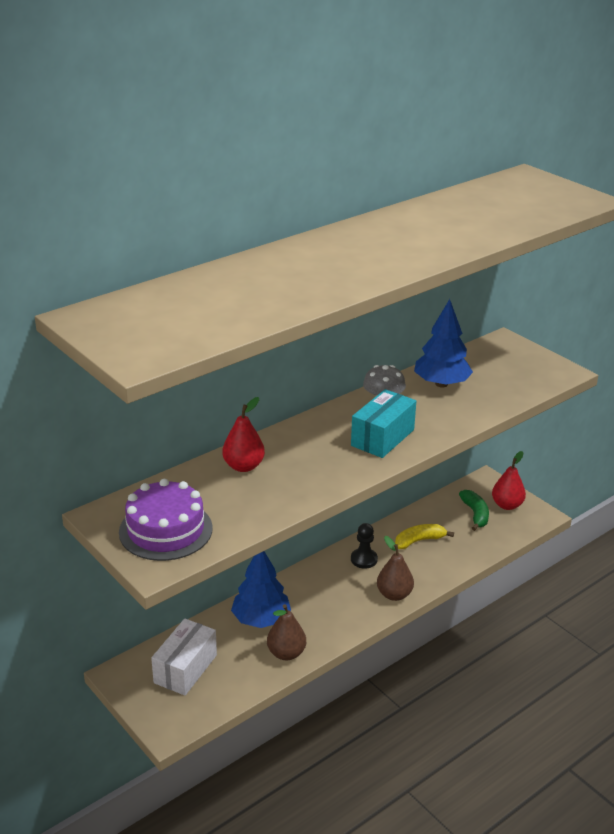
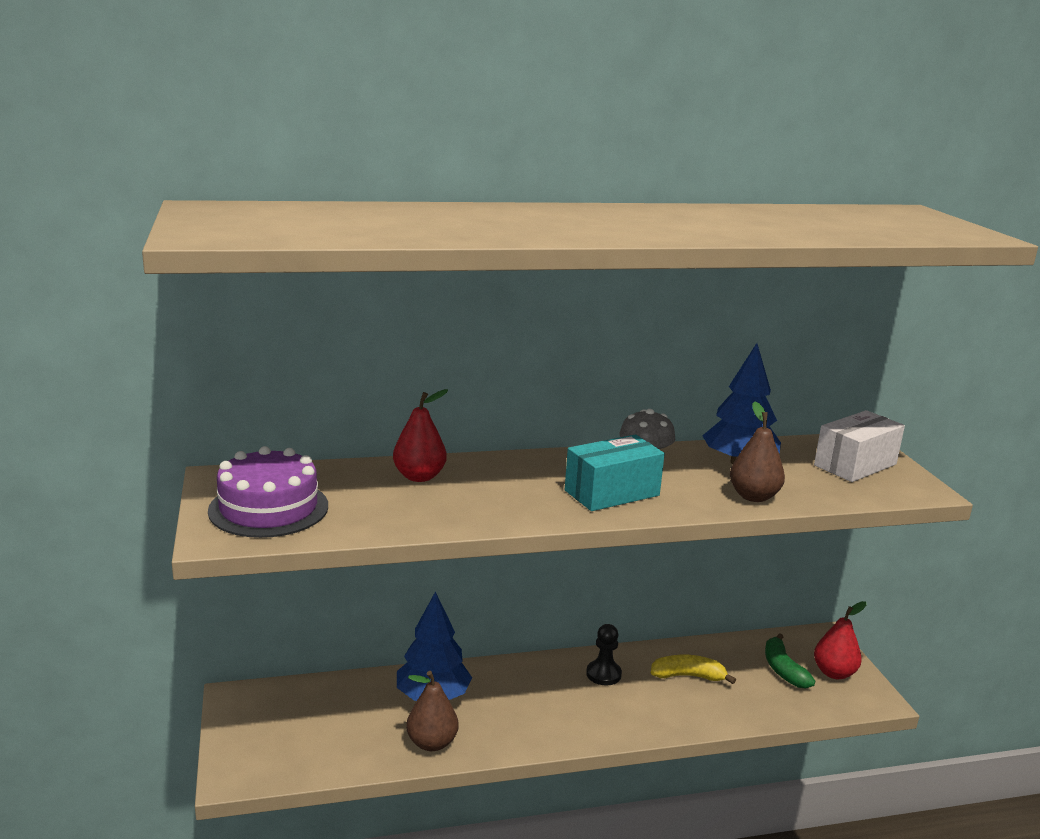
camera: 25 degrees right, 10 degrees down
(185, 669) = (308, 718): white box -> white box (855, 465)
(394, 594) = (612, 724): brown pear -> brown pear (753, 496)
(475, 514) = (783, 670): green banana -> green banana turned 150 degrees clockwise

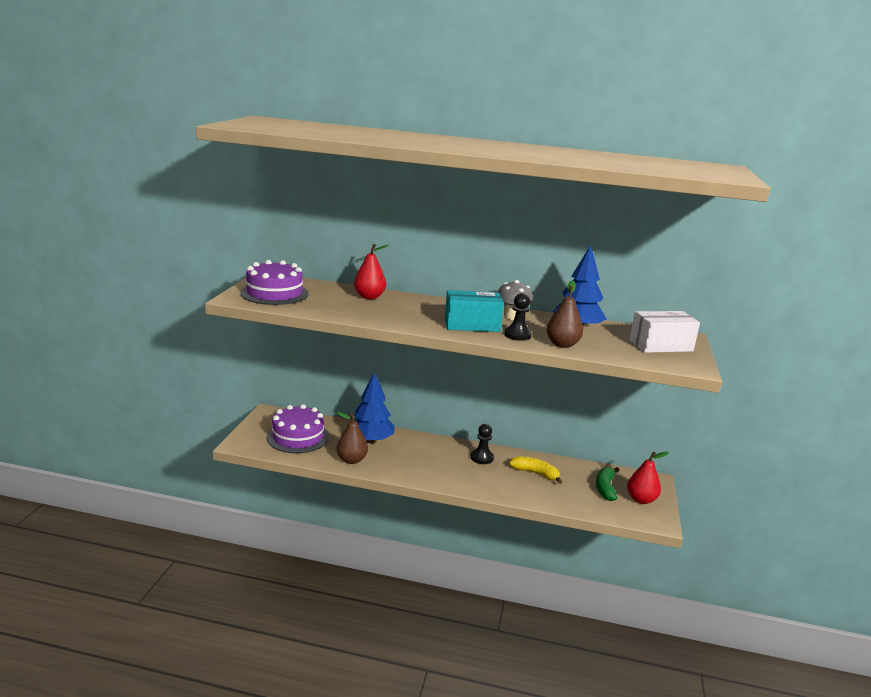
camera: 25 degrees right, 0 degrees up
(318, 728) = (298, 437): none -> purple cake
(685, 495) = (517, 335): none -> black pawn

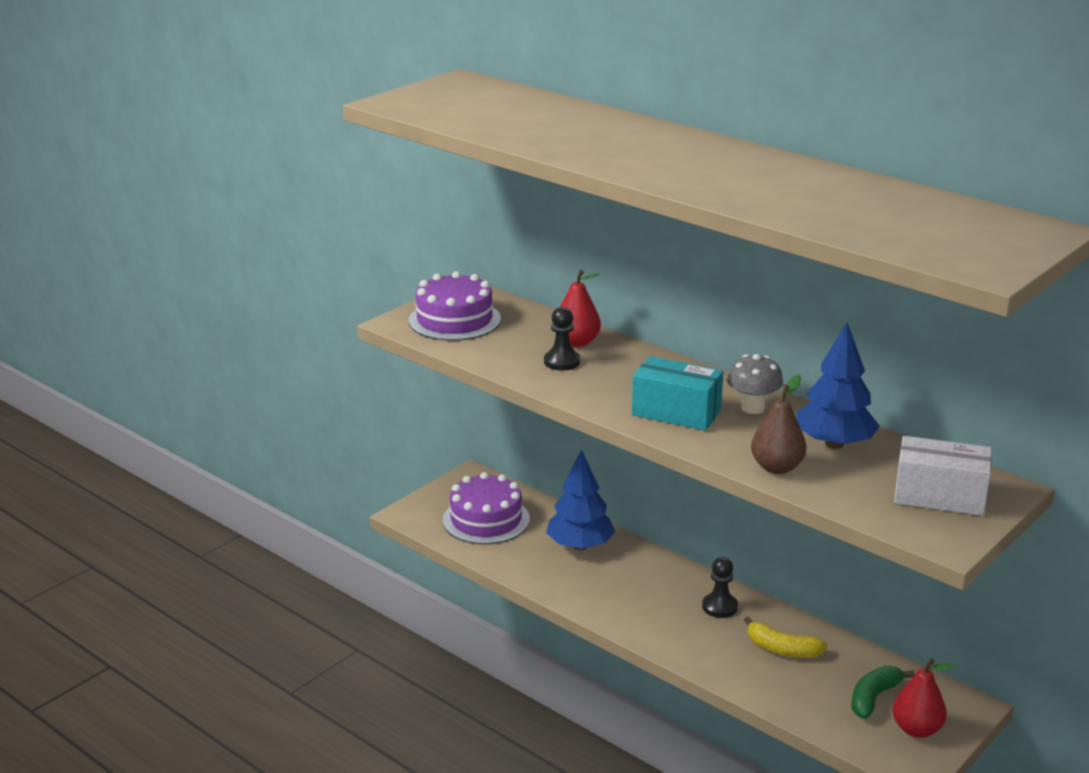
camera: 30 degrees right, 5 degrees up
(351, 460) = (533, 568): brown pear -> none
(517, 335) = (726, 440): black pawn -> black pawn (562, 362)
(535, 473) = (782, 649): yellow banana -> yellow banana turned 150 degrees clockwise

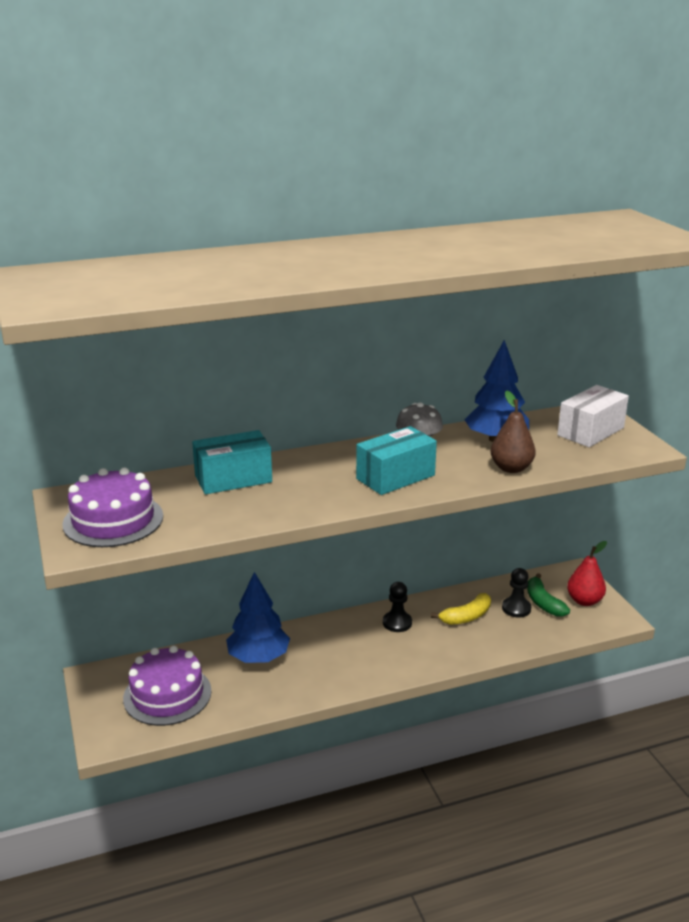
camera: 60 degrees left, 0 degrees up
(562, 362) = (258, 495): black pawn -> black pawn (516, 608)
(577, 342) = (233, 479): red pear -> turquoise box

